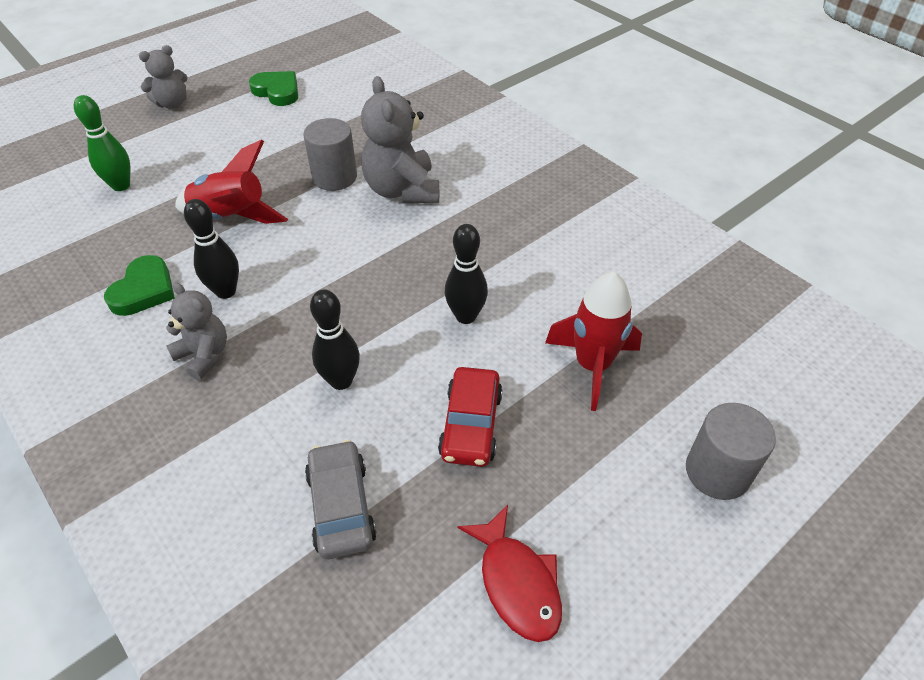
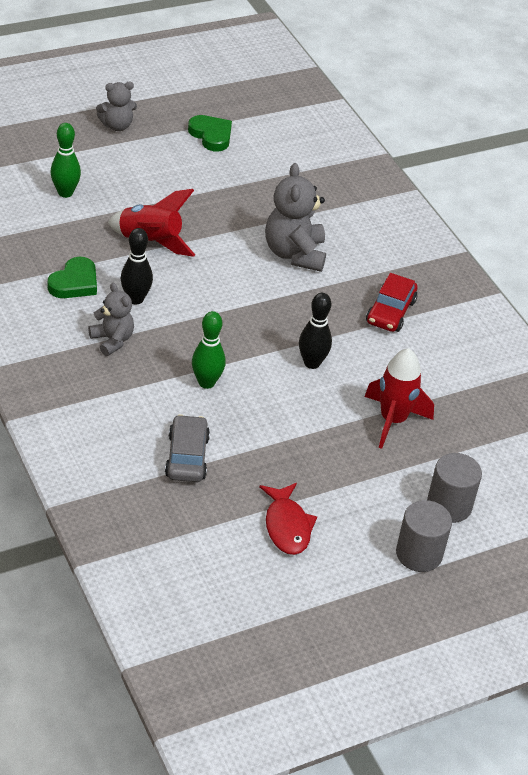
camera: 10 degrees right, 5 degrees down
(334, 177) = (241, 228): grey cylinder -> grey cylinder (419, 554)
(341, 381) = (206, 382): black bowling pin -> green bowling pin
(471, 425) = (289, 434): red car -> red car (390, 312)

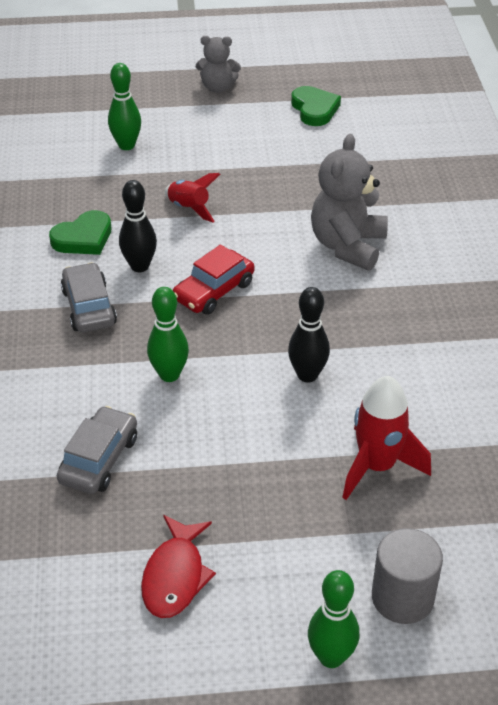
camera: 25 degrees right, 0 degrees up
(112, 340) = (89, 307): grey teddy bear -> grey car
(150, 242) = (189, 208): red rocket -> red rocket, size x0.64
(390, 312) = (434, 331): red car -> red car (214, 291)
(419, 554) = (331, 657): grey cylinder -> green bowling pin

